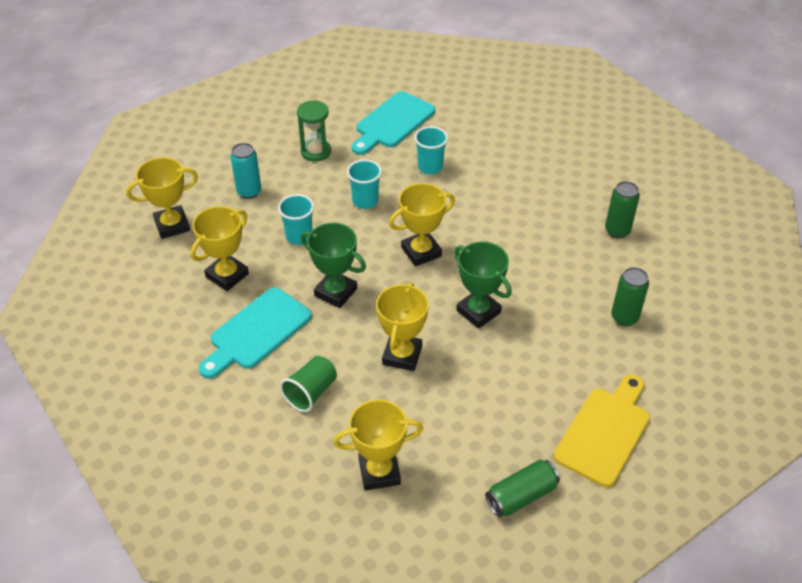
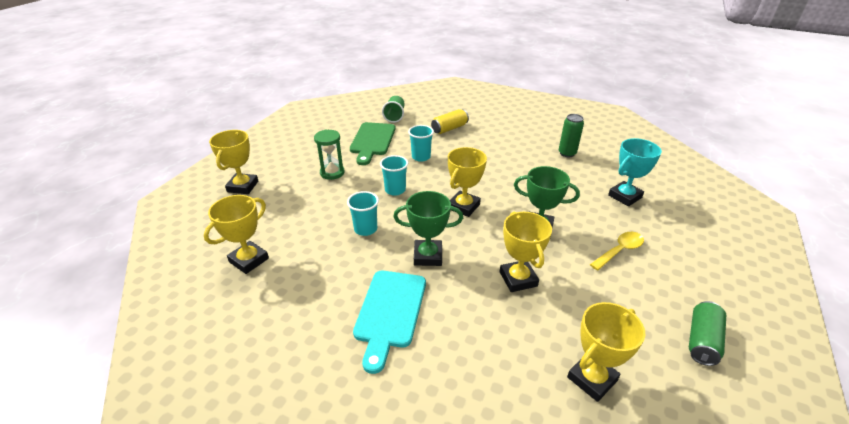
camera: 30 degrees left, 10 degrees down
(227, 275) = (328, 279): yellow trophy -> yellow trophy (242, 186)
(249, 192) = (300, 214): turquoise can -> none
(311, 392) = (477, 340): green cup -> green cup (395, 116)
(392, 122) = (372, 141): turquoise cutting board -> green cutting board
(501, 137) = (449, 128): none -> yellow can
(541, 375) = (619, 251): none -> yellow spoon
(604, 432) = (695, 269): yellow cutting board -> none
(624, 317) = (624, 196): green can -> turquoise trophy

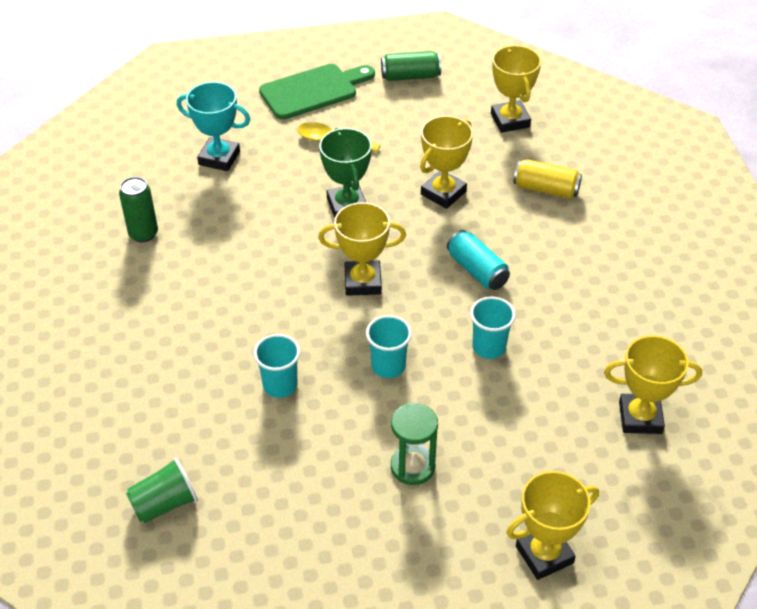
camera: 125 degrees left, 10 degrees up
(372, 141) = (280, 478): green cutting board -> green cutting board (313, 91)
(390, 312) = (574, 258): turquoise cutting board -> none
(428, 256) = (477, 270): green trophy -> turquoise can
(449, 128) = (158, 397): yellow can -> yellow can (546, 189)
(592, 379) = (510, 120): yellow trophy -> yellow trophy turned 60 degrees clockwise

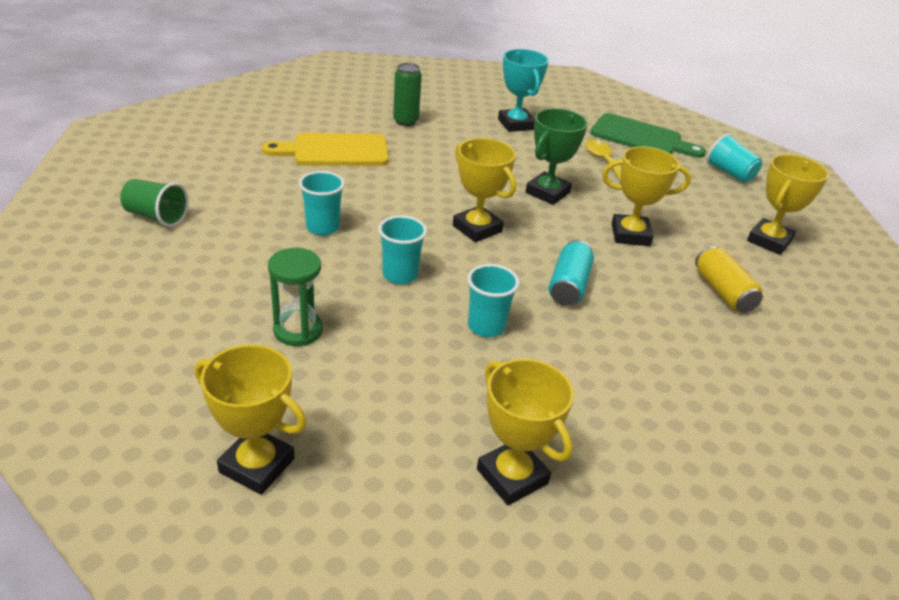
camera: 50 degrees right, 10 degrees down
(154, 315) = (335, 151): none -> yellow cutting board
(410, 76) = (729, 173): green can -> turquoise cup

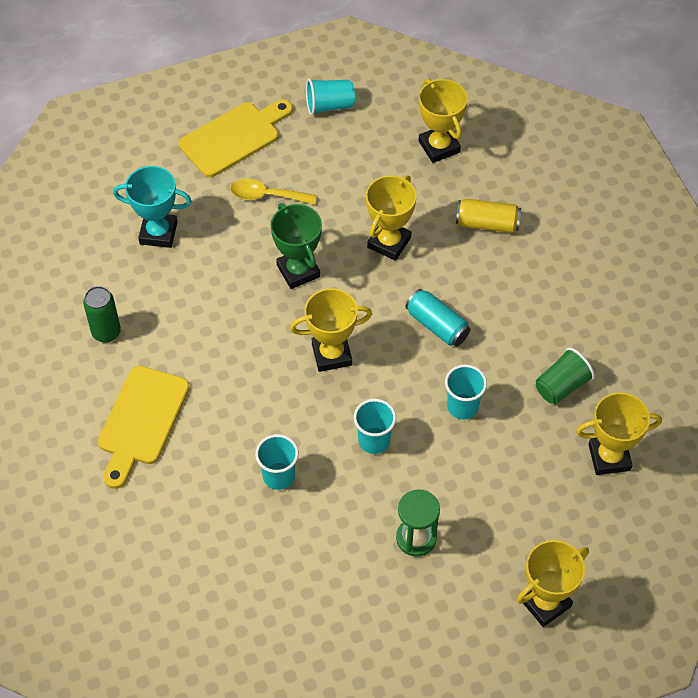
camera: 60 degrees left, 20 degrees up
(156, 217) = (203, 610): green cup -> green cup (561, 386)
(640, 137) = (234, 137): green cutting board -> yellow cutting board

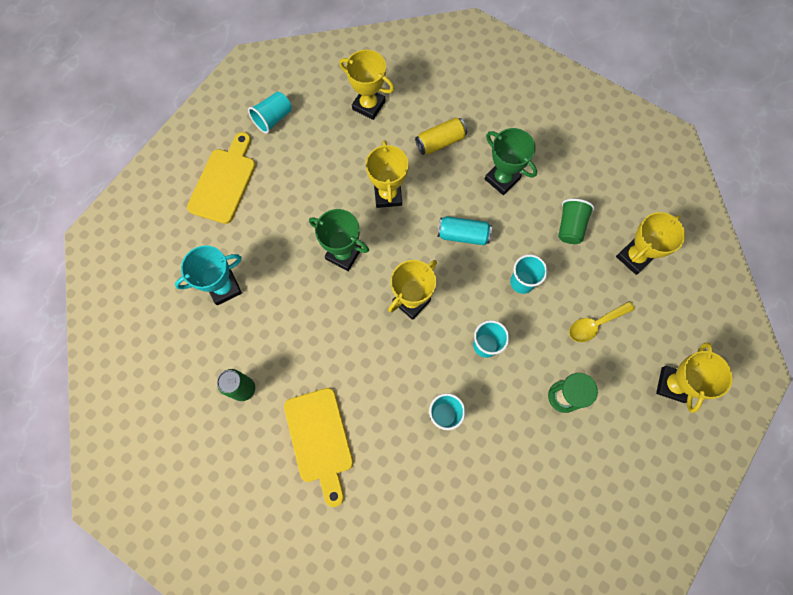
camera: 35 degrees left, 15 degrees up
(267, 195) = (280, 211): yellow spoon -> yellow spoon (595, 324)
(525, 297) = (502, 179): none -> green trophy

